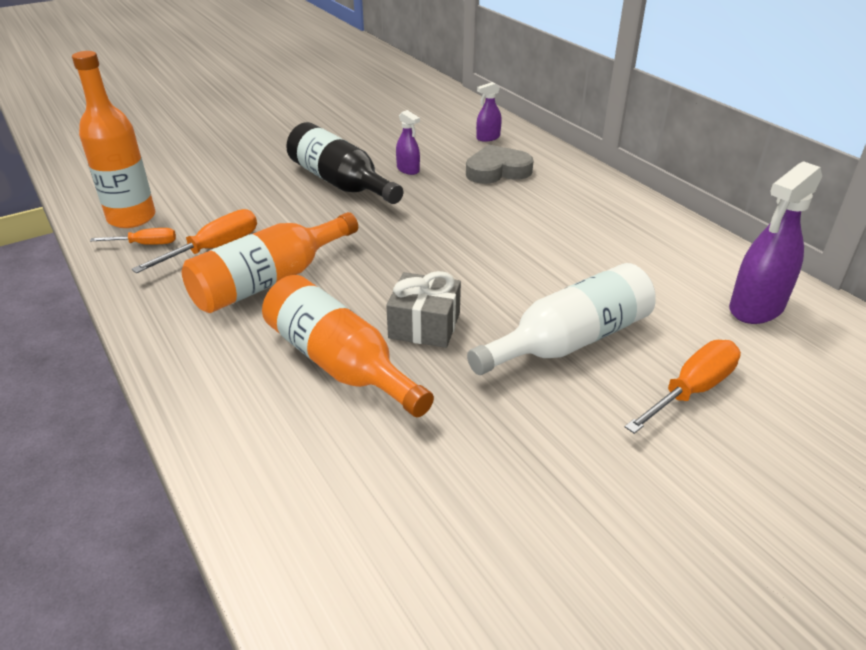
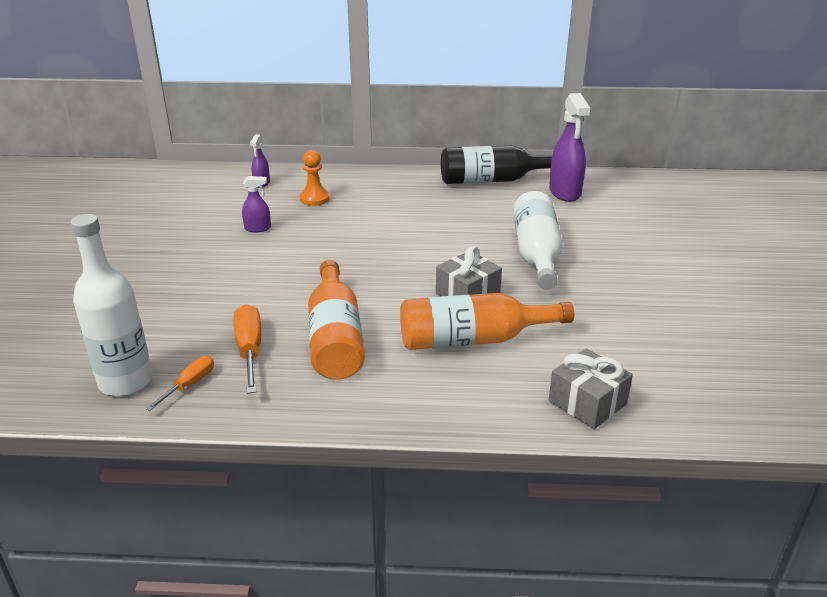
camera: 55 degrees left, 5 degrees down
(131, 218) = (125, 381): orange bottle -> white bottle
(284, 497) = (587, 402): none -> grey gift
(340, 182) = (231, 261): black bottle -> black bottle (492, 180)
(497, 171) = (314, 199): grey heart -> orange pawn
(692, 390) = (612, 239): orange screwdriver -> none

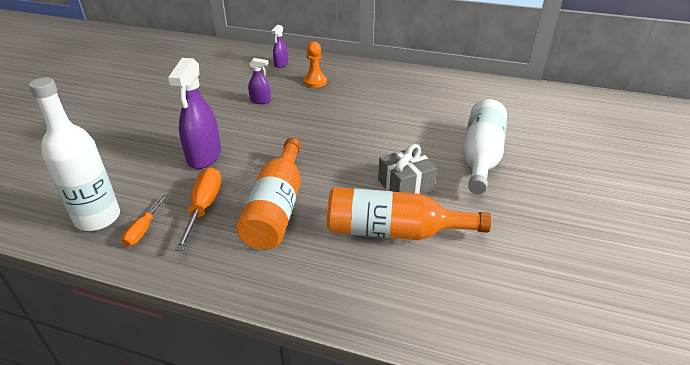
camera: 15 degrees right, 5 degrees up
(190, 384) = (143, 230): orange screwdriver -> orange screwdriver turned 150 degrees clockwise
(492, 180) = (466, 83): black bottle -> none
(565, 192) = (526, 102): purple spray bottle -> purple spray bottle (204, 156)
(587, 402) = (478, 321): grey gift -> none

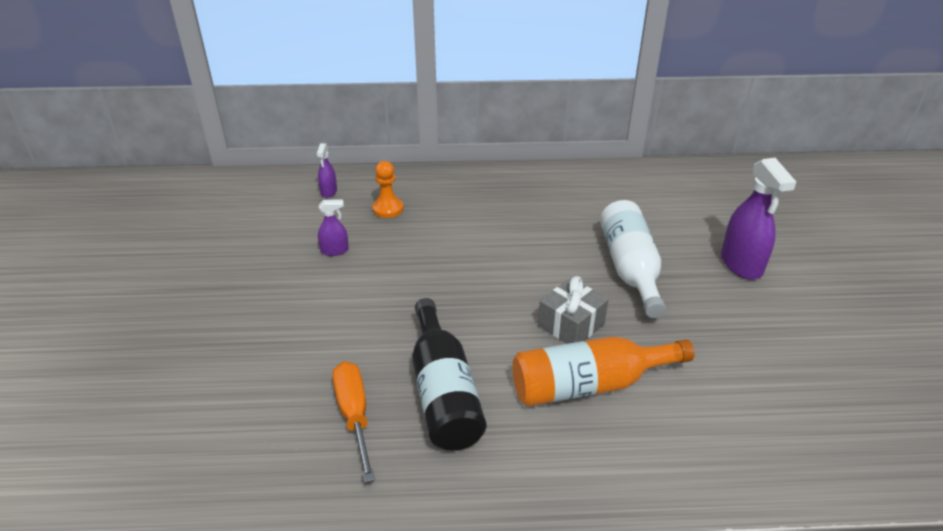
camera: 20 degrees left, 0 degrees up
(98, 218) = (224, 469): white bottle -> none
(143, 230) = (296, 467): orange screwdriver -> none
(204, 156) = (310, 346): purple spray bottle -> purple spray bottle (741, 264)
(276, 208) = (443, 392): orange bottle -> black bottle

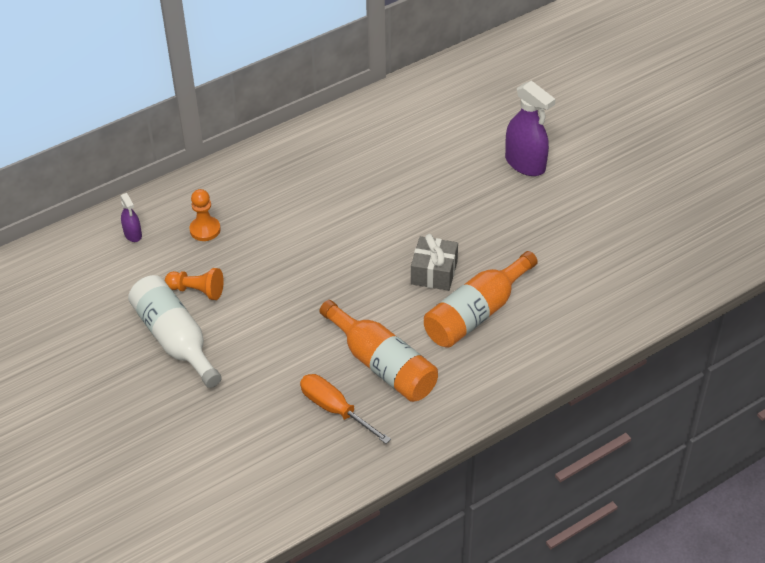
camera: 30 degrees left, 10 degrees up
(335, 251) = (197, 291): purple spray bottle -> orange pawn
(443, 392) = (382, 365): black bottle -> orange bottle
(630, 268) = (446, 203): white bottle -> white bottle (175, 339)

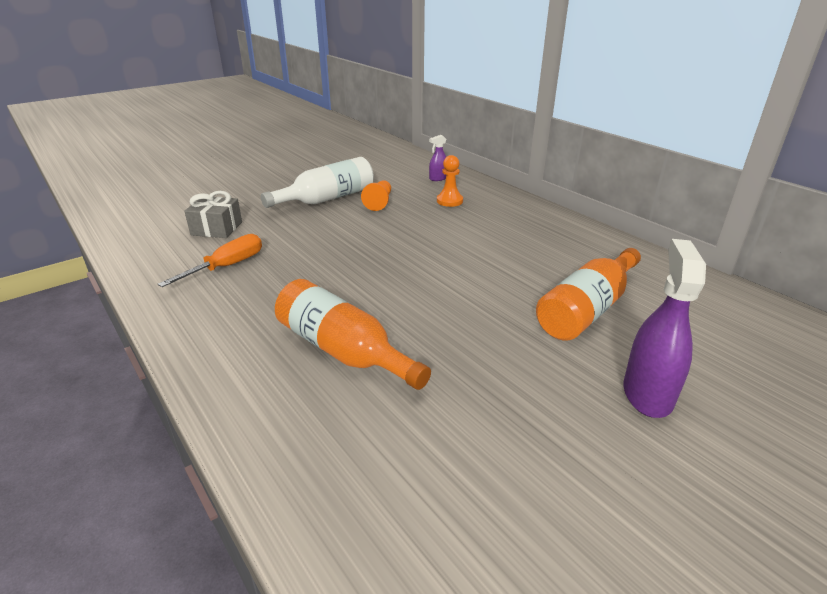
camera: 85 degrees right, 15 degrees down
(382, 365) = (276, 289): orange bottle -> orange bottle (587, 309)
(434, 273) = (410, 317): grey gift -> grey gift (217, 228)
(525, 164) = (647, 394): purple spray bottle -> purple spray bottle turned 150 degrees clockwise

